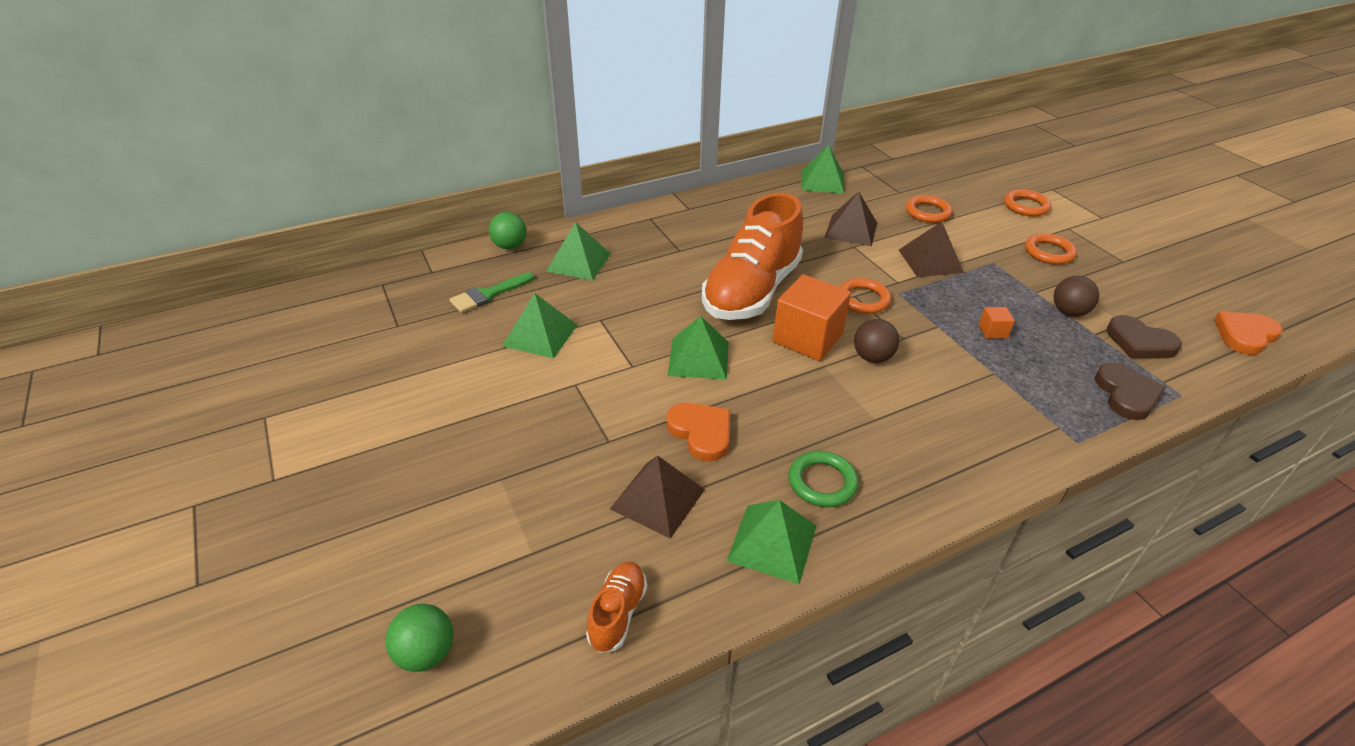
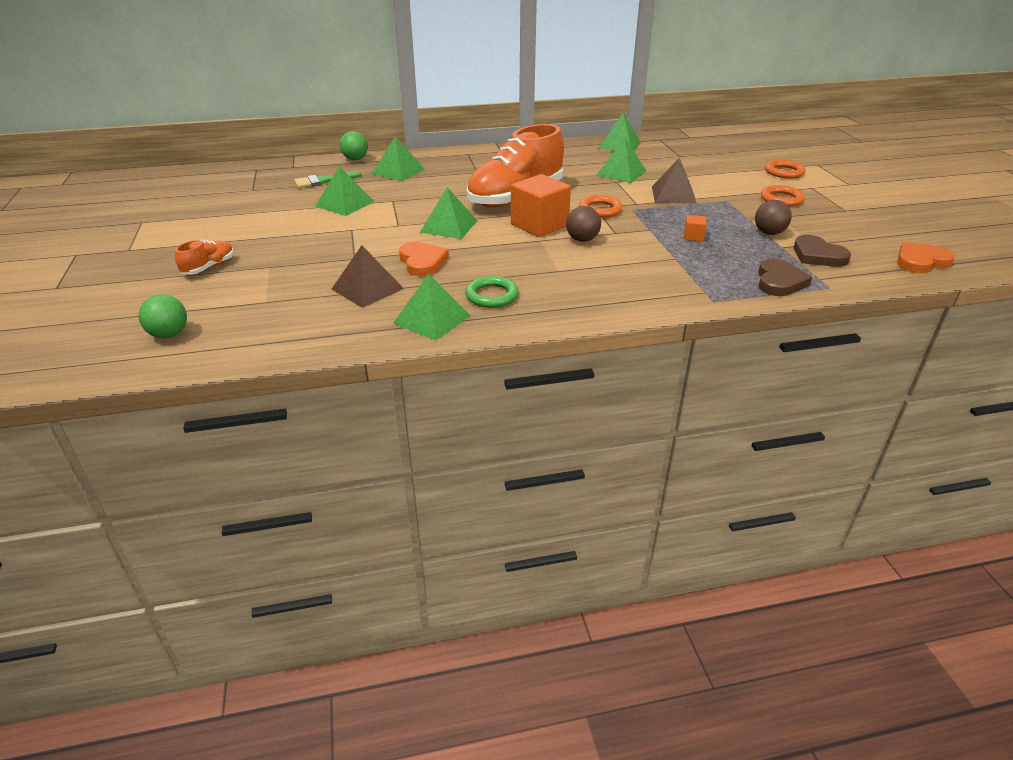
camera: 15 degrees right, 5 degrees down
(617, 613) = (301, 335): orange shoe -> orange shoe (209, 267)
(851, 230) = (621, 173): brown pyramid -> green pyramid
(927, 212) = (694, 168): orange ring -> none

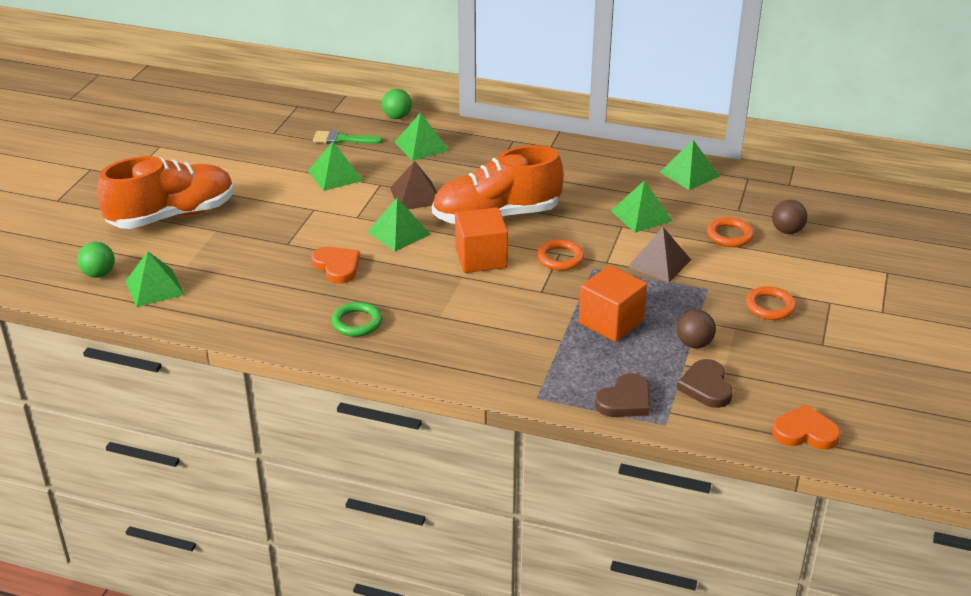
camera: 30 degrees right, 0 degrees up
(209, 267) = (172, 215): orange shoe -> orange shoe, size x2.36
(367, 289) = (269, 280): brown pyramid -> brown pyramid (415, 196)
(422, 262) = (337, 267): orange heart -> orange heart turned 45 degrees counterclockwise
(432, 319) = (288, 328): green pyramid -> green pyramid (154, 288)
(582, 239) = (500, 289): brown ball -> brown ball (787, 231)
(693, 236) = (611, 322): orange cube -> orange cube, size x2.31
(784, 172) = (828, 271): orange ring -> orange ring (729, 235)

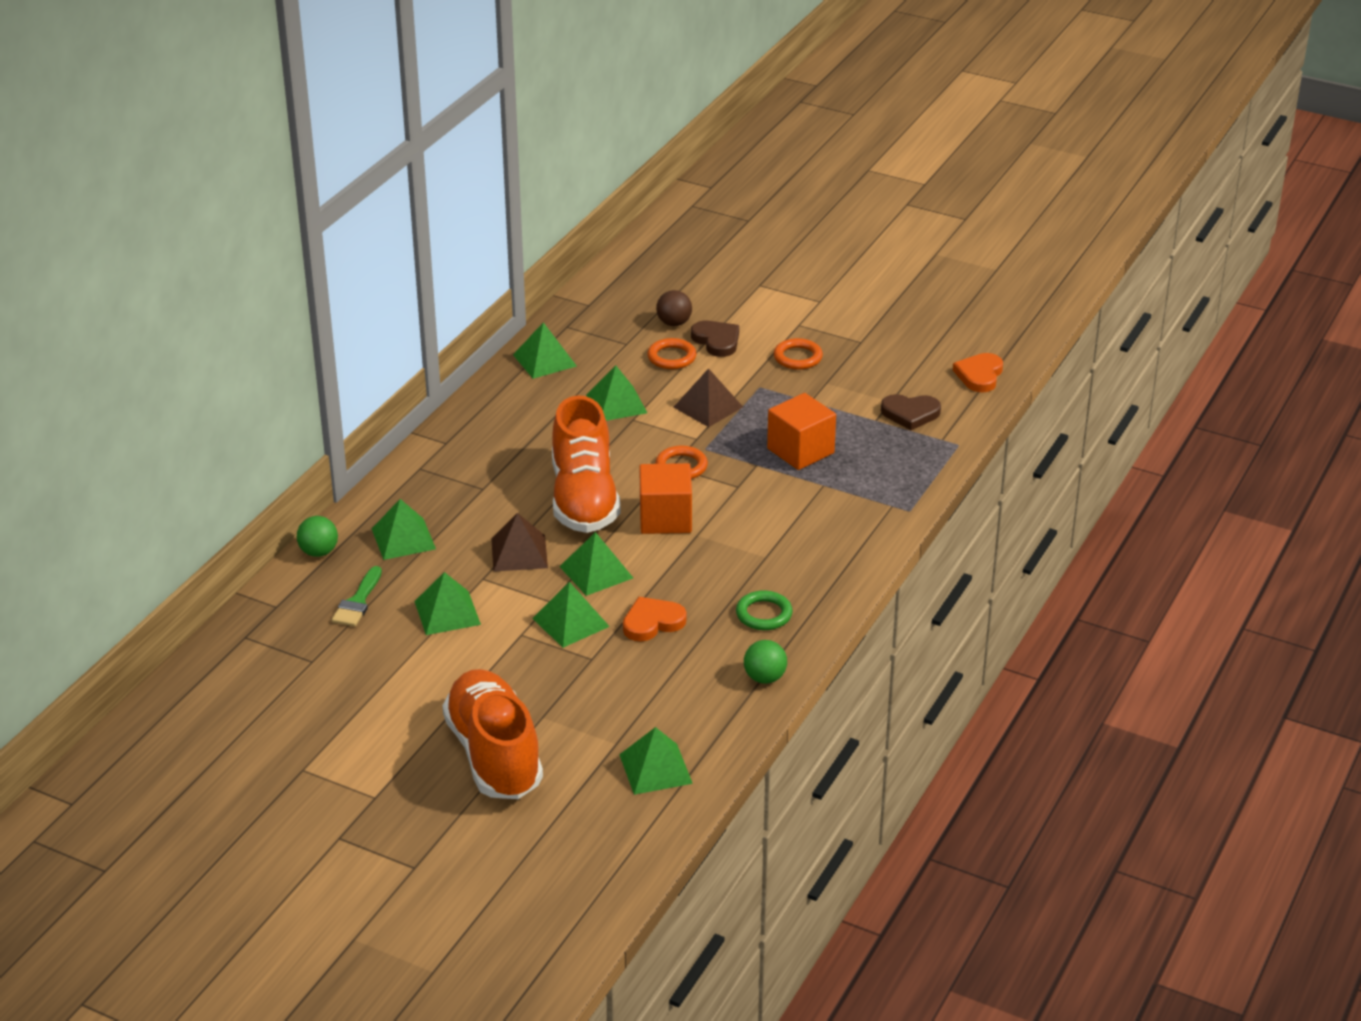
camera: 80 degrees left, 0 degrees up
(99, 274) = (612, 818): green ball -> green ball (764, 678)
(331, 229) = (570, 622): none -> green pyramid
(625, 400) = (922, 461): brown heart -> brown heart (716, 341)
(694, 344) = (846, 409): brown ball -> none

